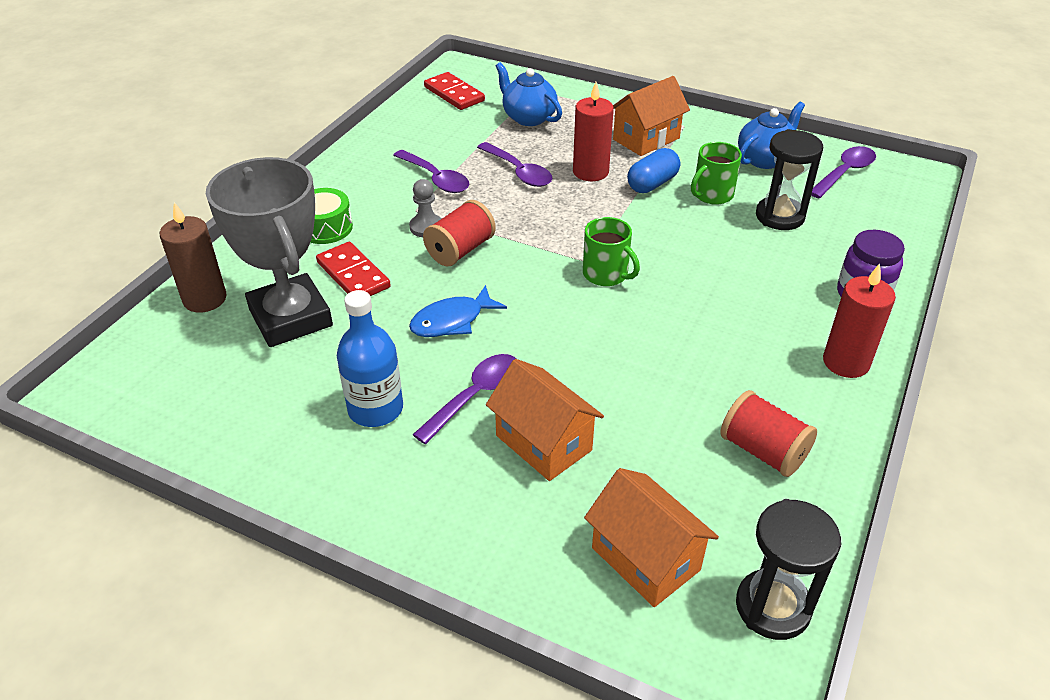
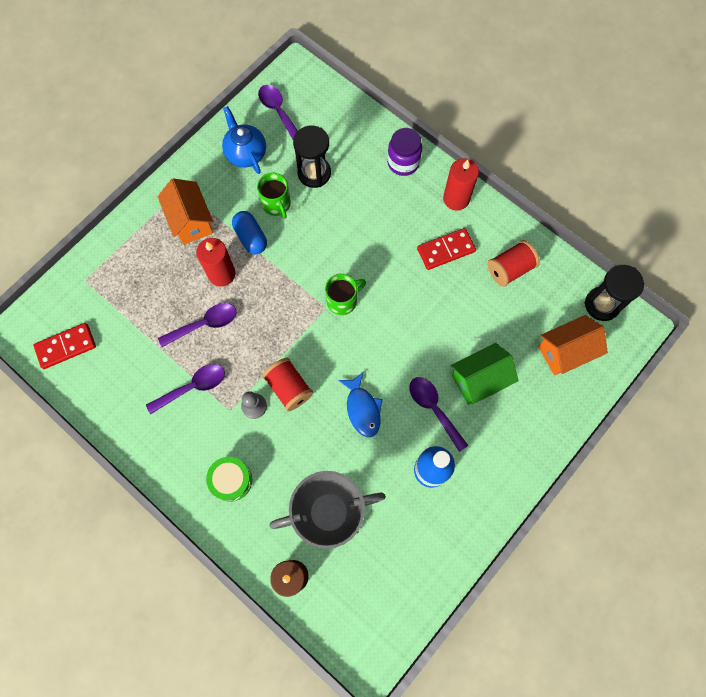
camera: 75 degrees left, 30 degrees up
(353, 275) = (295, 466): red domino -> red domino (446, 250)
(528, 117) = (128, 297): blue teapot -> none
(543, 443) = (479, 380): orange house -> green house

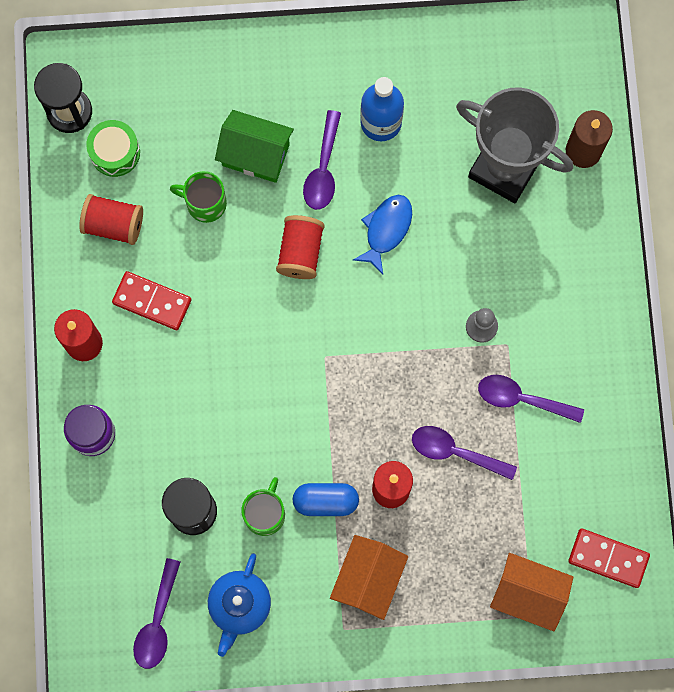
camera: 135 degrees left, 5 degrees up
(231, 480) = (563, 279): green drum -> green drum (115, 152)
(251, 237) = (325, 501): blue capsule -> blue capsule turned 75 degrees clockwise
(289, 388) = (434, 312): red spool -> red spool (300, 252)
(342, 300) = (302, 348): green mug -> green mug (205, 203)
(565, 352) = (152, 104): orange house -> orange house (527, 594)

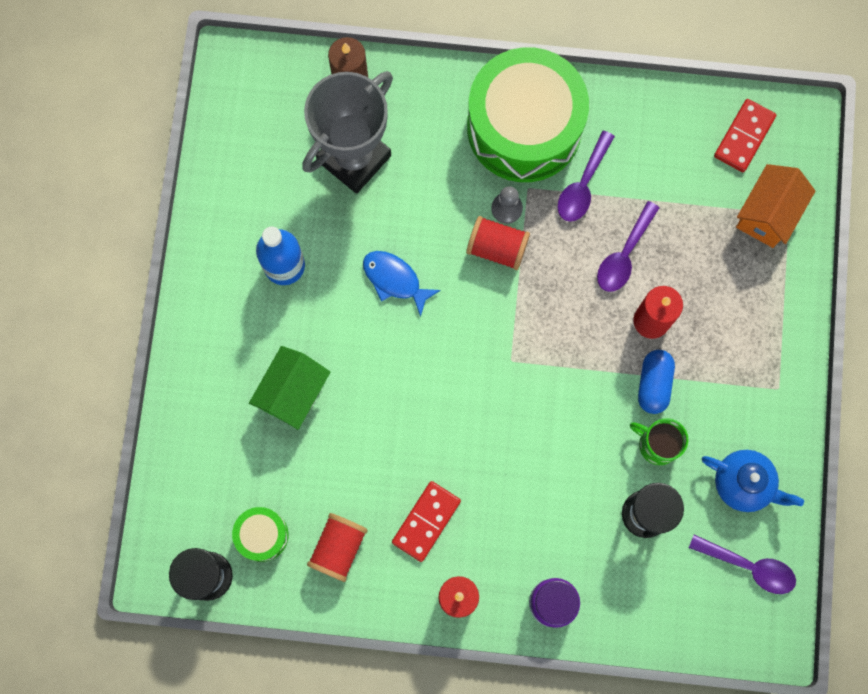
camera: 80 degrees left, 0 degrees up
(205, 203) = (334, 452): green mug -> none
(300, 252) = (402, 366): red spool -> red spool (497, 248)
(323, 169) = (321, 329): purple spoon -> none
(368, 579) = (734, 357): orange house -> none
(572, 330) = (524, 127): none -> green drum

